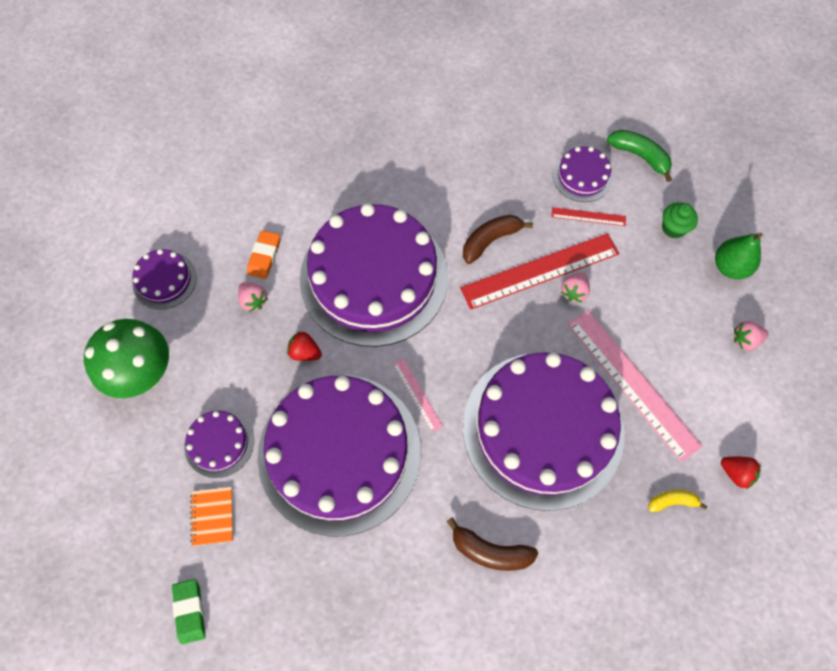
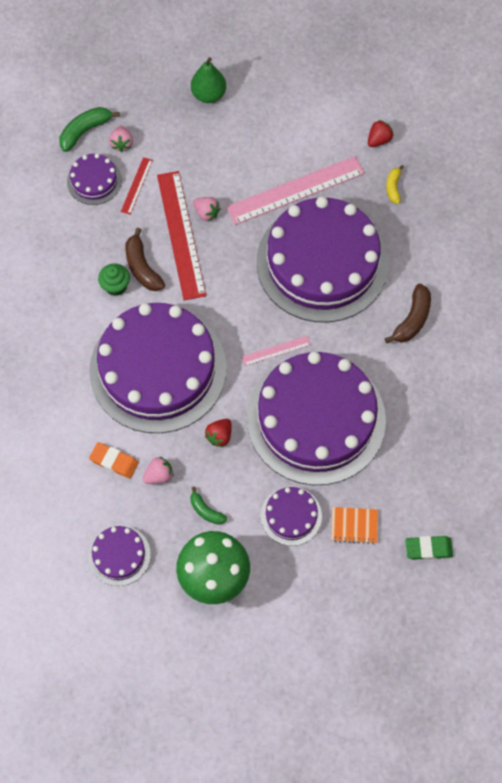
camera: 80 degrees left, 0 degrees up
(218, 353) = (206, 510): none -> green banana
(673, 228) = (163, 125): green cupcake -> green cupcake (116, 286)
(745, 340) = (274, 103): pink strawberry -> pink strawberry (122, 144)

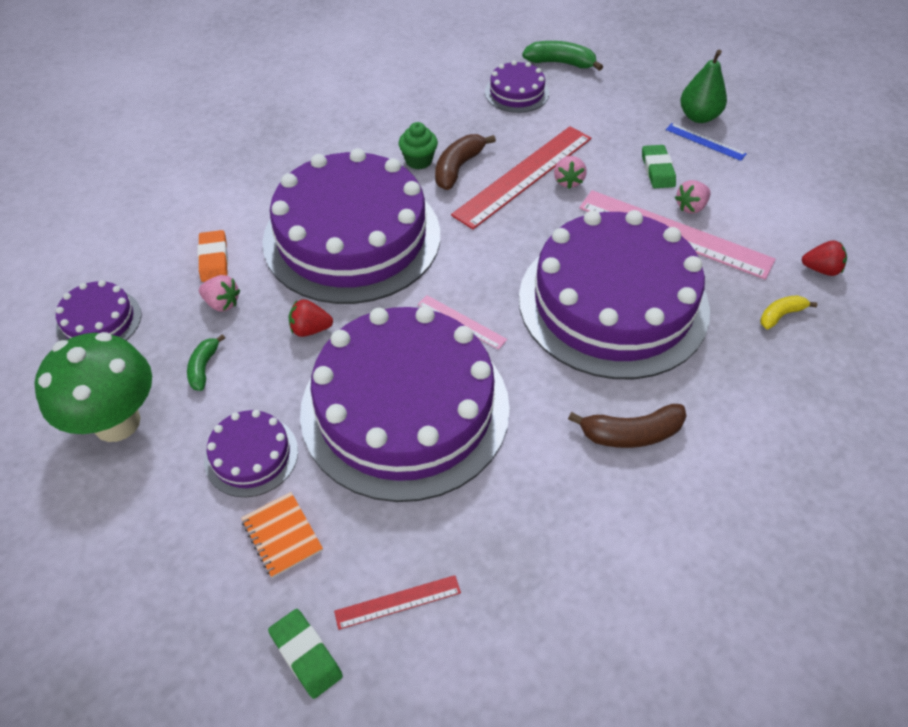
camera: 55 degrees right, 15 degrees down
(122, 144) = (575, 90): pink strawberry -> pink strawberry (691, 207)
(136, 185) = (543, 120): red ruler -> red ruler (398, 602)
(234, 110) = (705, 141): none -> blue ruler
(237, 157) = (657, 170): none -> green eraser

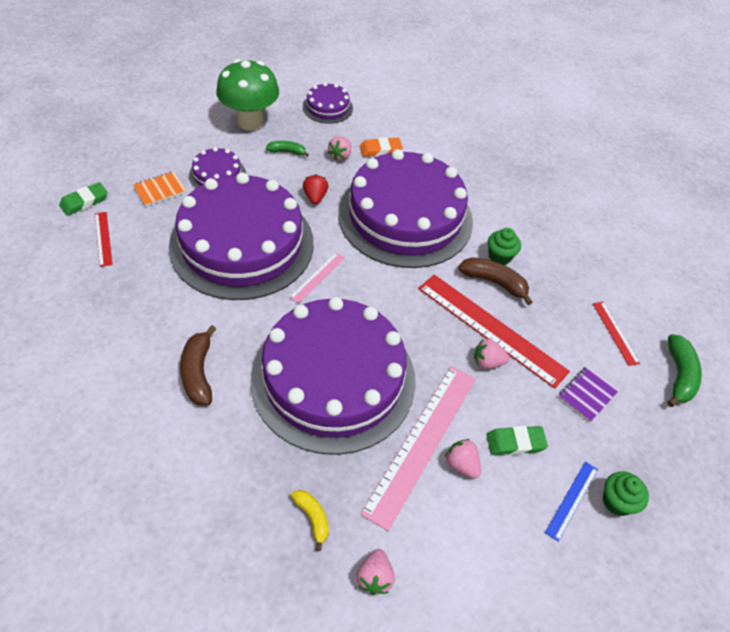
camera: 85 degrees right, 0 degrees up
(516, 92) = (615, 332): purple cake -> red ruler
(593, 119) = (587, 394): none -> purple notebook
(698, 117) = (617, 502): green pear -> green cupcake
(821, 269) = (375, 577): red strawberry -> pink strawberry

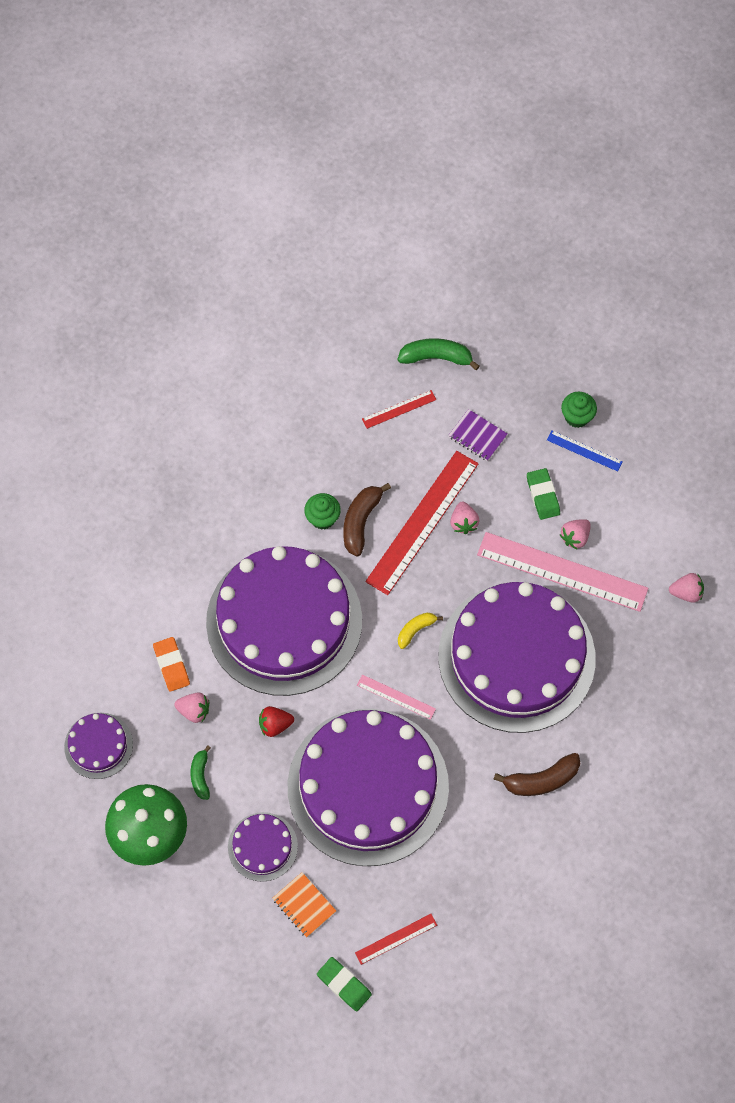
camera: 95 degrees left, 15 degrees up
(312, 518) = (652, 647): yellow banana -> yellow banana (415, 630)

